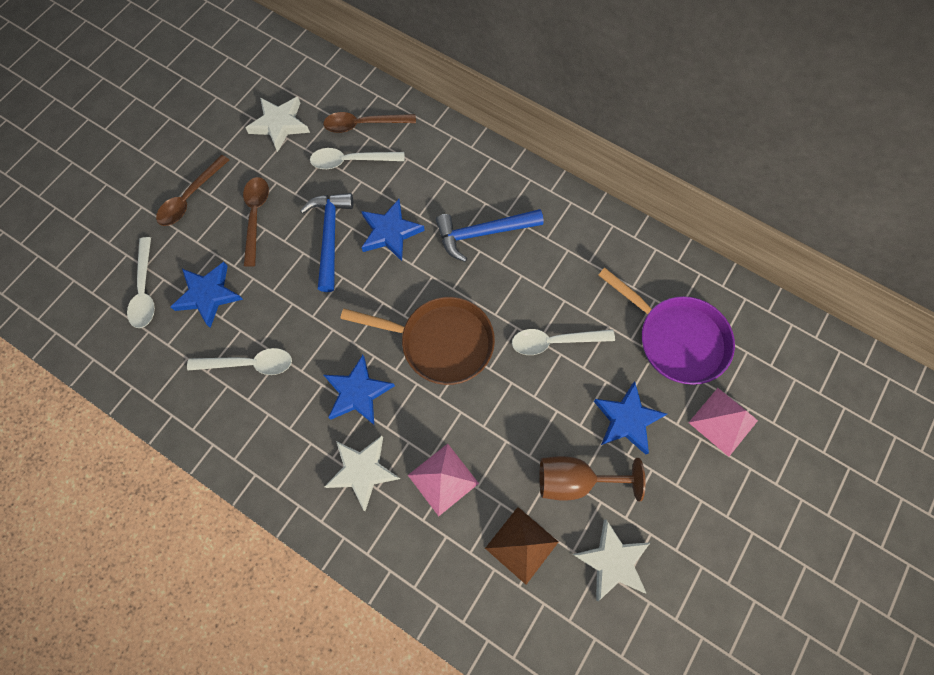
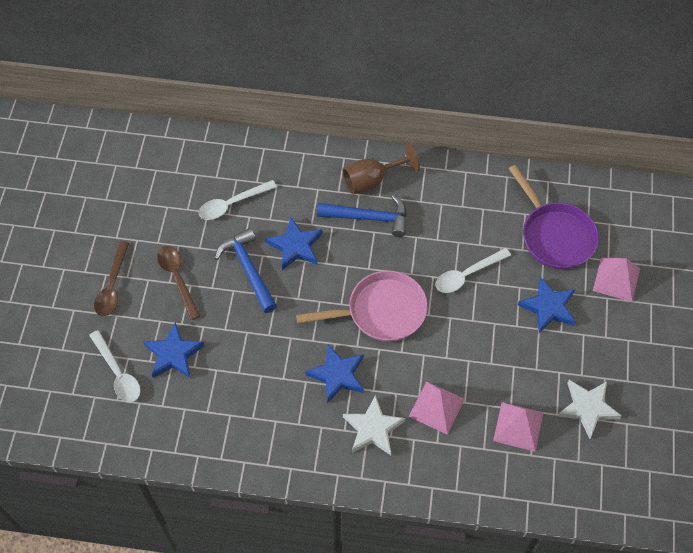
camera: 25 degrees left, 10 degrees down
(249, 364) = (238, 391): white spoon -> none
(279, 124) = (155, 198): white star -> none
(363, 124) = (226, 171): brown spoon -> none
(441, 342) = (381, 311): brown pan -> pink pan
(482, 233) = (369, 218): blue hammer -> blue hammer turned 135 degrees counterclockwise
(522, 545) = (518, 426): brown pyramid -> pink pyramid
(574, 480) = (532, 365): brown goblet -> brown goblet (372, 180)
(676, 339) = (554, 235): purple pan -> purple pan turned 45 degrees clockwise

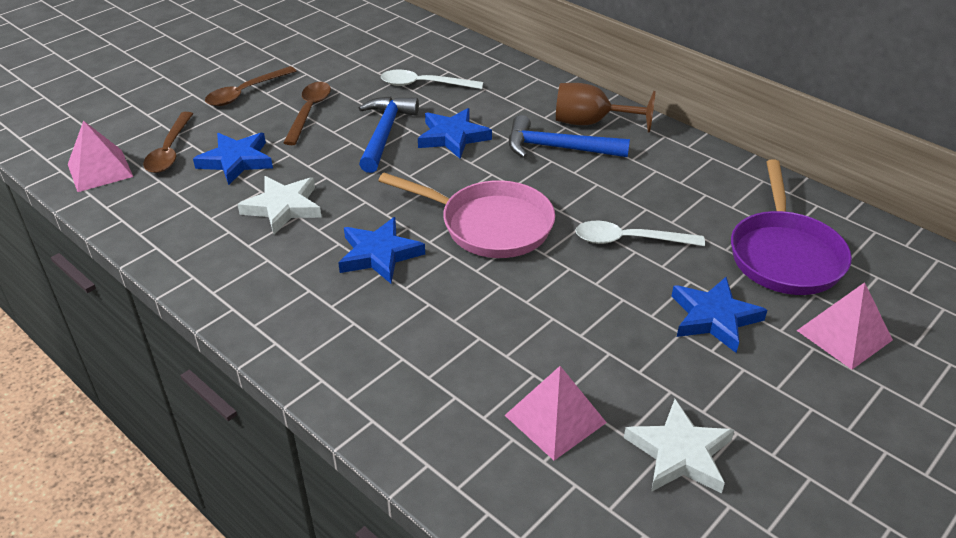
camera: 35 degrees right, 20 degrees down
(118, 373) = (170, 150): white spoon -> brown spoon
(369, 218) = (557, 148): blue hammer -> blue hammer turned 150 degrees clockwise
(373, 429) = (365, 322): white star -> white star (283, 207)
(436, 407) = (464, 342): pink pyramid -> pink pyramid (100, 170)

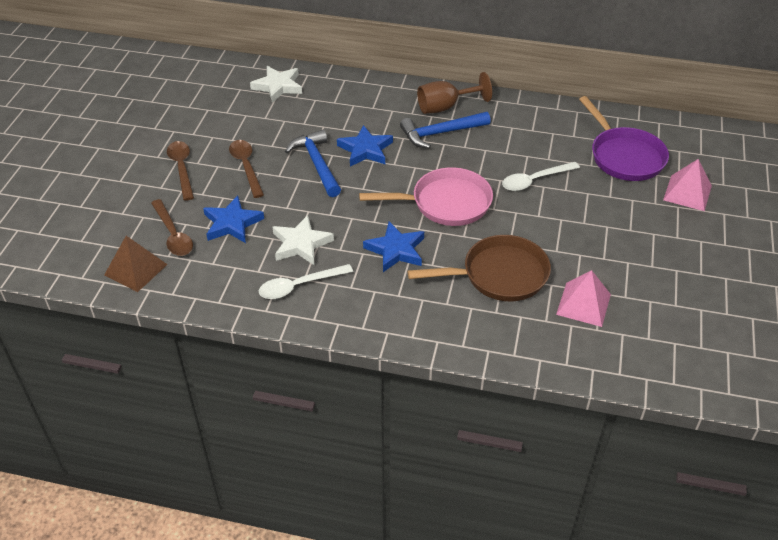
camera: 30 degrees left, 5 degrees up
(100, 170) = (136, 269): pink pyramid -> brown pyramid
(245, 93) = (182, 168): brown spoon -> brown spoon turned 150 degrees clockwise
(424, 84) = (308, 116): white spoon -> white spoon (299, 286)
(476, 334) = (499, 275): none -> brown pan
(679, 453) = (658, 293): white star -> white star (278, 86)
(714, 318) = (617, 210): blue star -> none

